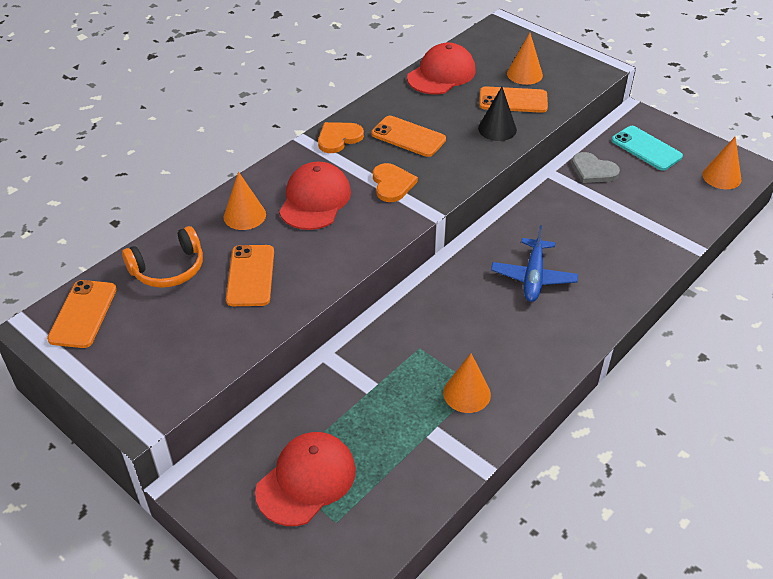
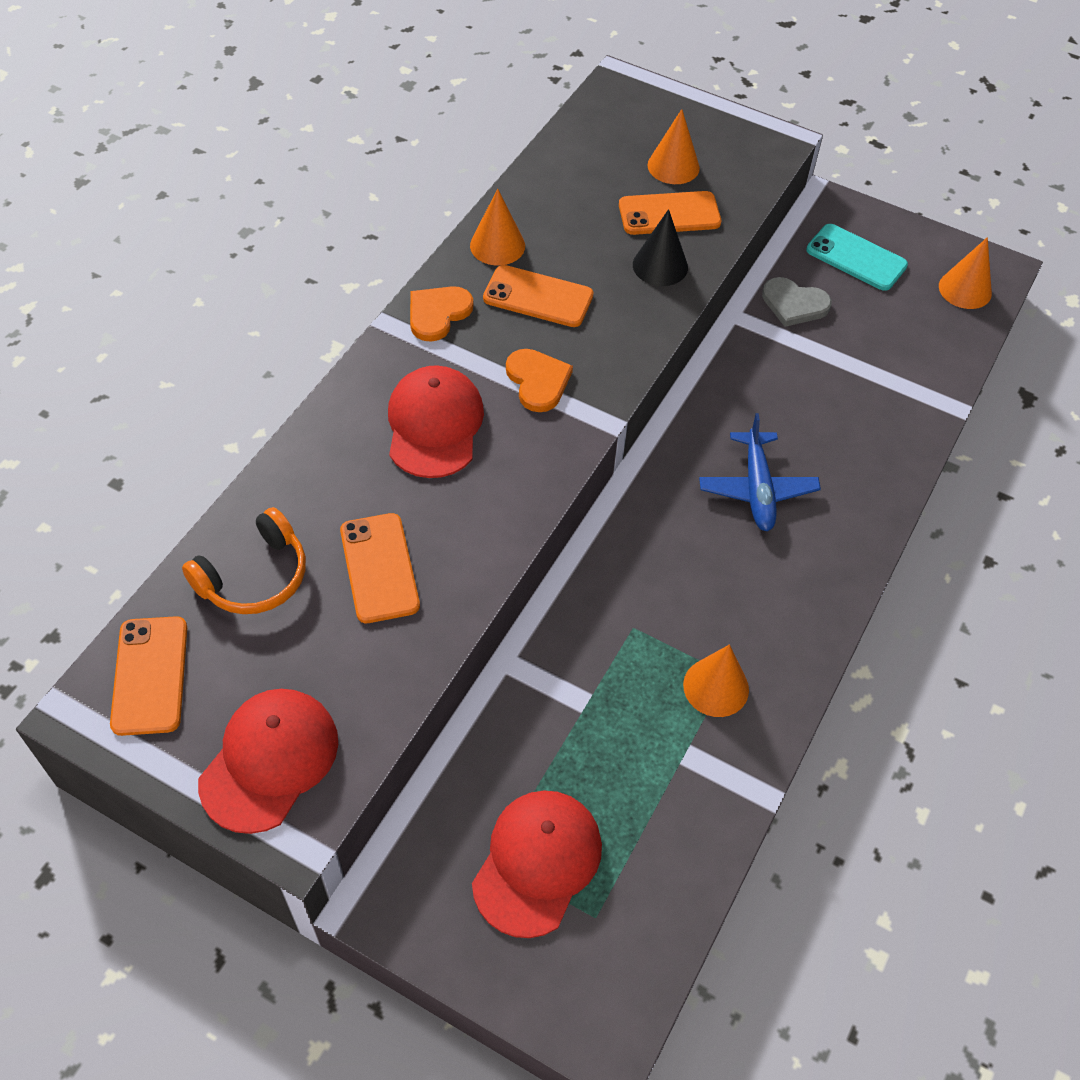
camera: 15 degrees left, 10 degrees up
(244, 215) = (339, 467): orange cone -> orange cone (497, 245)
(441, 74) = (555, 181): red cap -> red cap (269, 760)

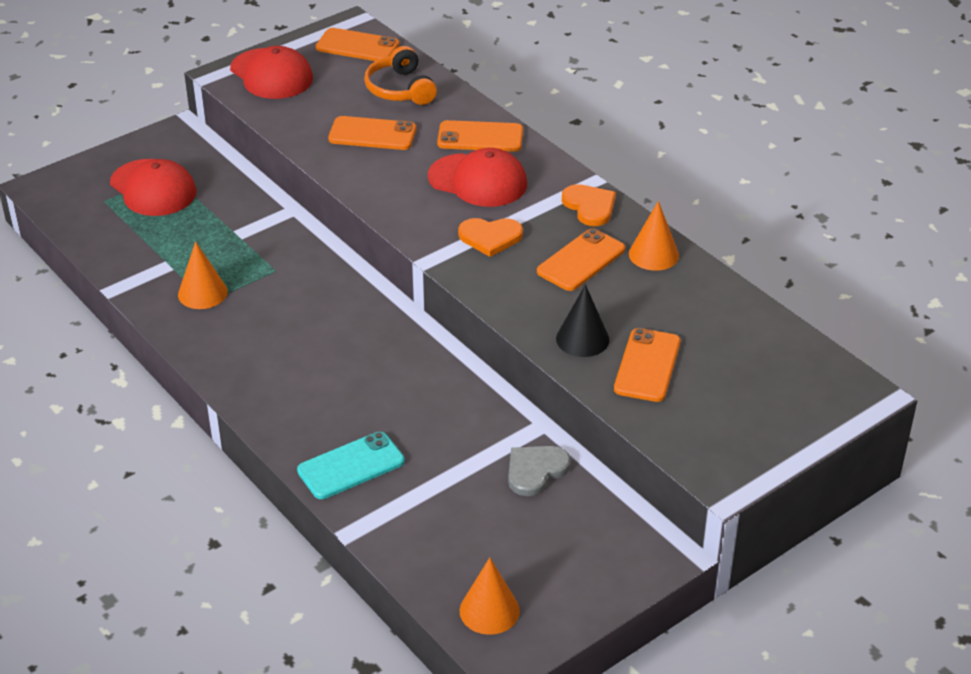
camera: 115 degrees right, 15 degrees down
(340, 451) = (480, 137): none -> orange phone
(673, 166) = (714, 390): orange cone -> none
(757, 489) = (347, 371): blue plane -> none
(856, 258) = (575, 542): turquoise phone -> turquoise phone (351, 466)

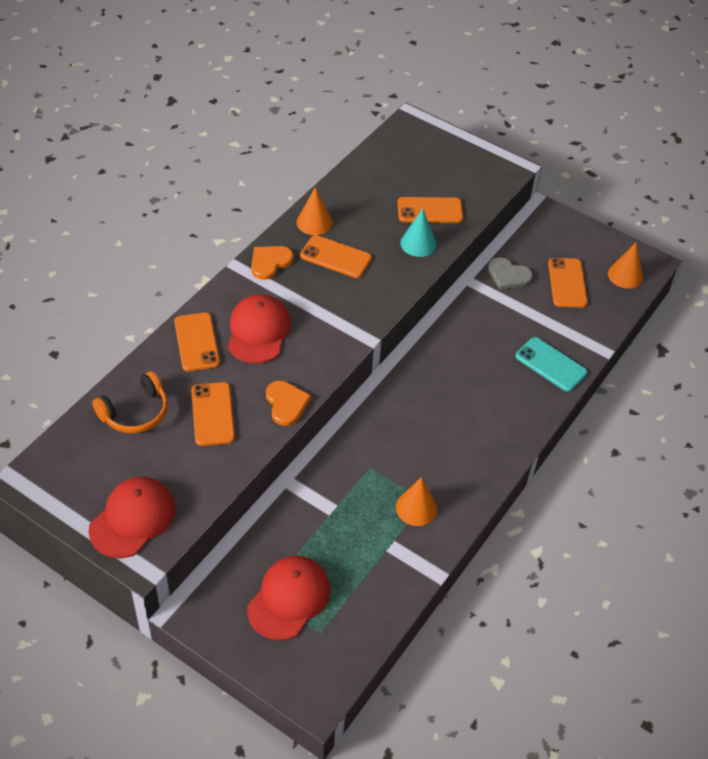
camera: 110 degrees left, 10 degrees up
(357, 46) = (66, 464): orange phone -> orange phone (567, 283)
(490, 237) = (328, 310): orange heart -> orange heart (286, 404)
(582, 339) = (418, 243): black cone -> turquoise cone

